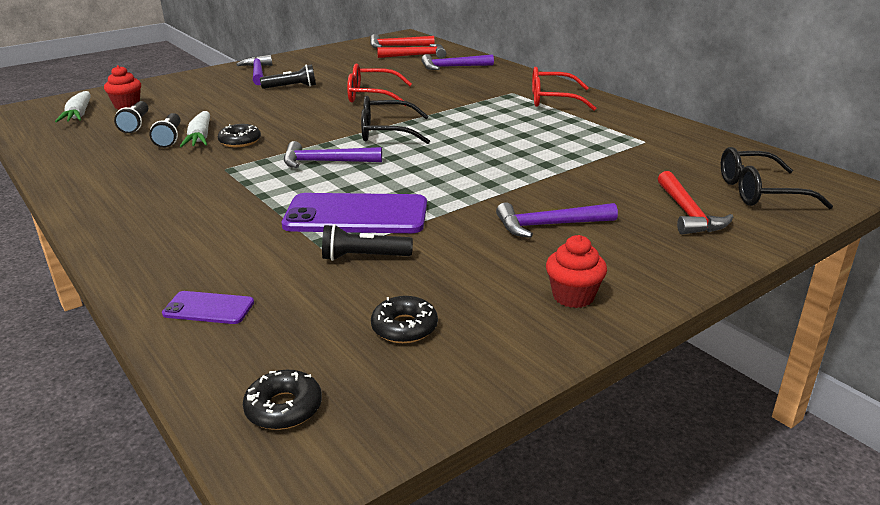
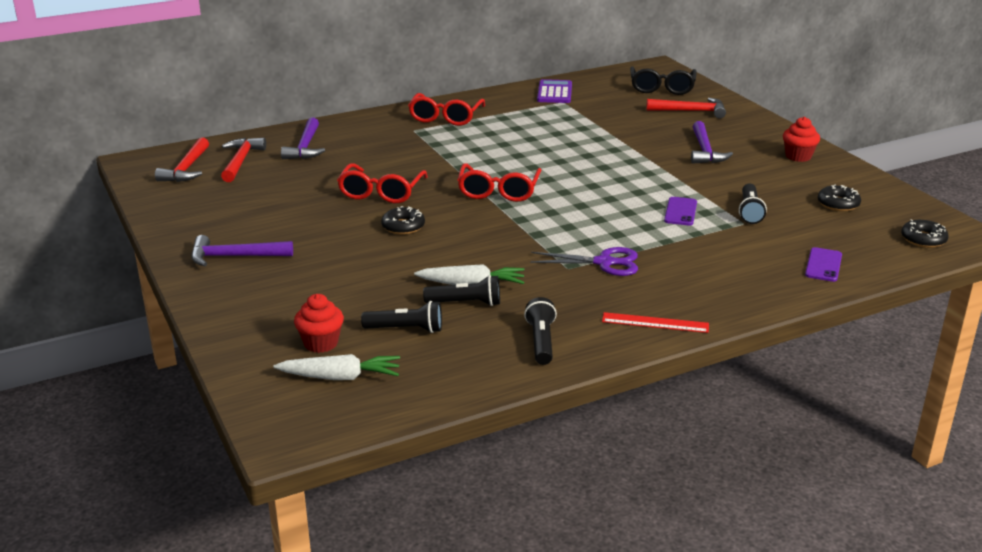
camera: 80 degrees left, 0 degrees up
(105, 210) = (655, 323): none -> red ruler
(233, 183) = (604, 263): none -> purple scissors
(240, 141) = (493, 262): black donut -> black donut (403, 226)
(291, 87) = (316, 235): black flashlight -> black flashlight (541, 341)
(325, 162) = (565, 221): purple hammer -> none
(356, 215) = (680, 211): purple phone -> purple phone, size x0.48
(386, 132) = (498, 191): black glasses -> red glasses
(671, 136) = (554, 92): none -> purple calculator

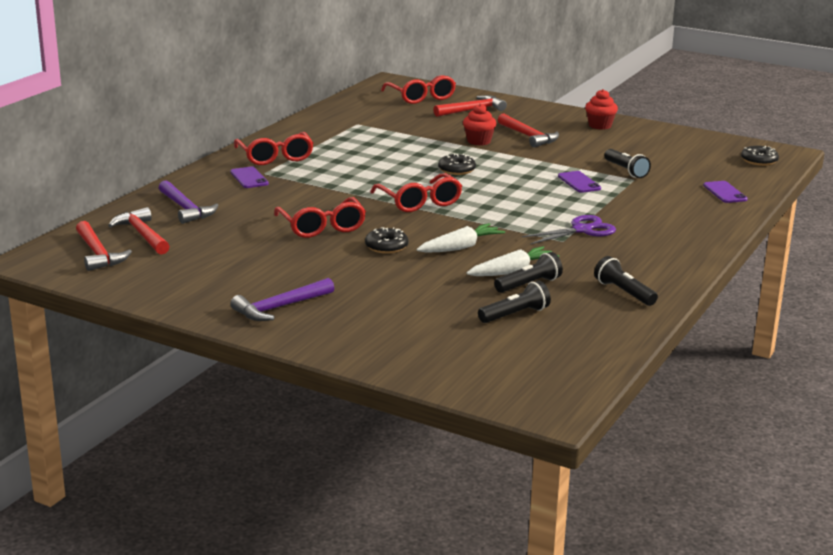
camera: 35 degrees left, 5 degrees down
(321, 343) = (467, 344): red cupcake -> red cupcake (478, 141)
(341, 377) = (523, 360): white carrot -> white carrot (460, 247)
(395, 131) = (249, 178): none -> purple phone
(554, 92) = (338, 118): purple calculator -> none
(655, 323) = (678, 258): red ruler -> none
(662, 88) = (421, 97): black glasses -> red glasses
(705, 151) = (529, 136): purple hammer -> red hammer
(838, 204) = (674, 151): black donut -> black donut (456, 170)

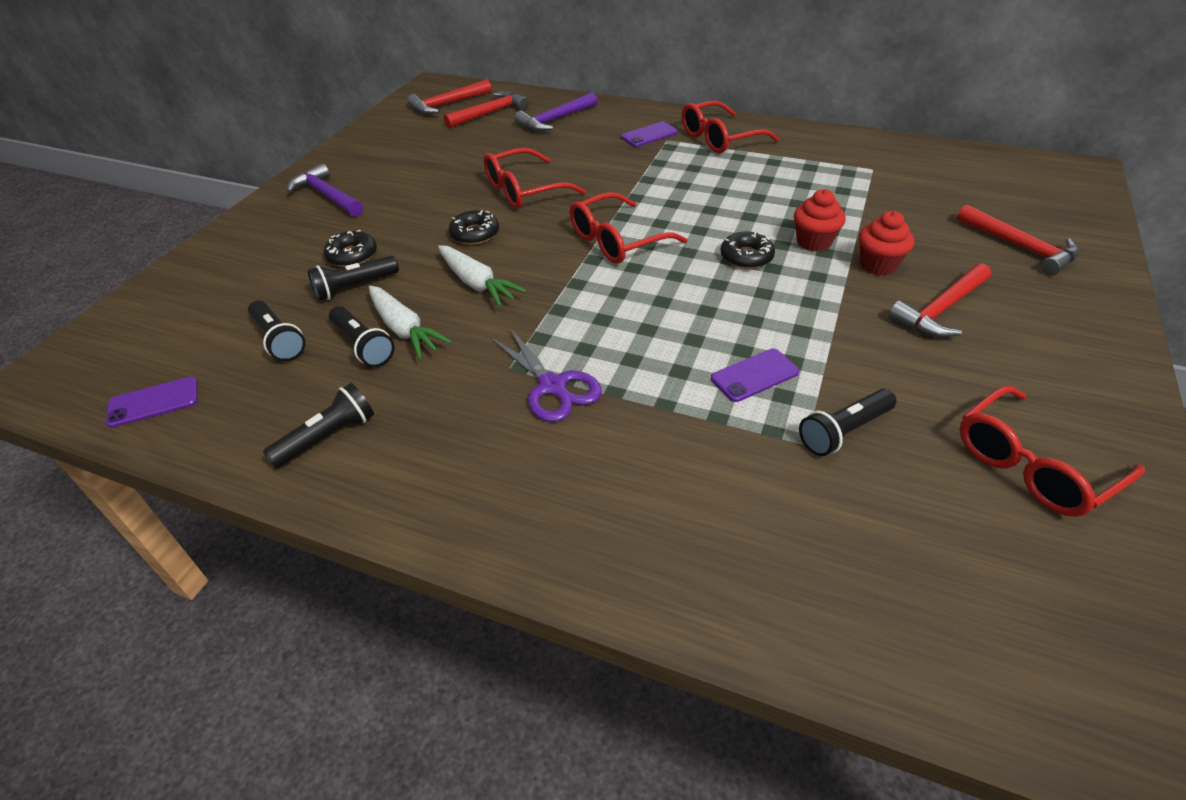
camera: 85 degrees right, 20 degrees up
(421, 97) = (1034, 200): red glasses -> red glasses (1032, 465)
(450, 290) = (354, 287): none -> black flashlight
(600, 126) = (1076, 391): red cupcake -> red cupcake (814, 242)
(725, 192) = (799, 589): purple phone -> purple phone (153, 402)
(759, 161) = (1060, 678): black donut -> black donut (352, 255)

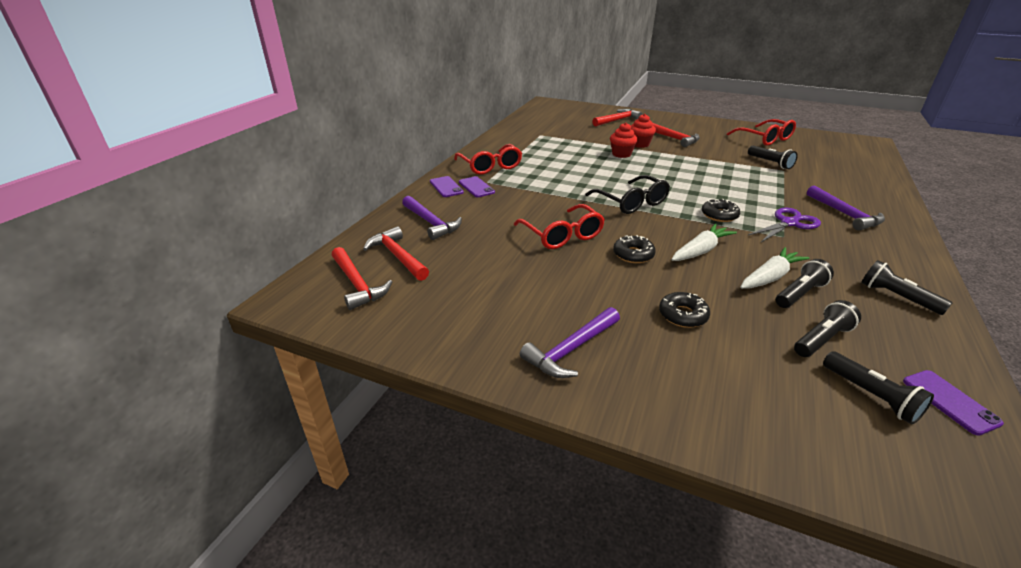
camera: 90 degrees left, 10 degrees down
(354, 287) = (730, 307): black flashlight -> black flashlight (871, 396)
(588, 473) = (845, 214): none -> purple hammer
(616, 241) = (631, 202): red glasses -> black glasses
(746, 257) = (640, 170): black donut -> black donut (719, 215)
(754, 375) = (744, 175): purple phone -> purple phone (446, 187)

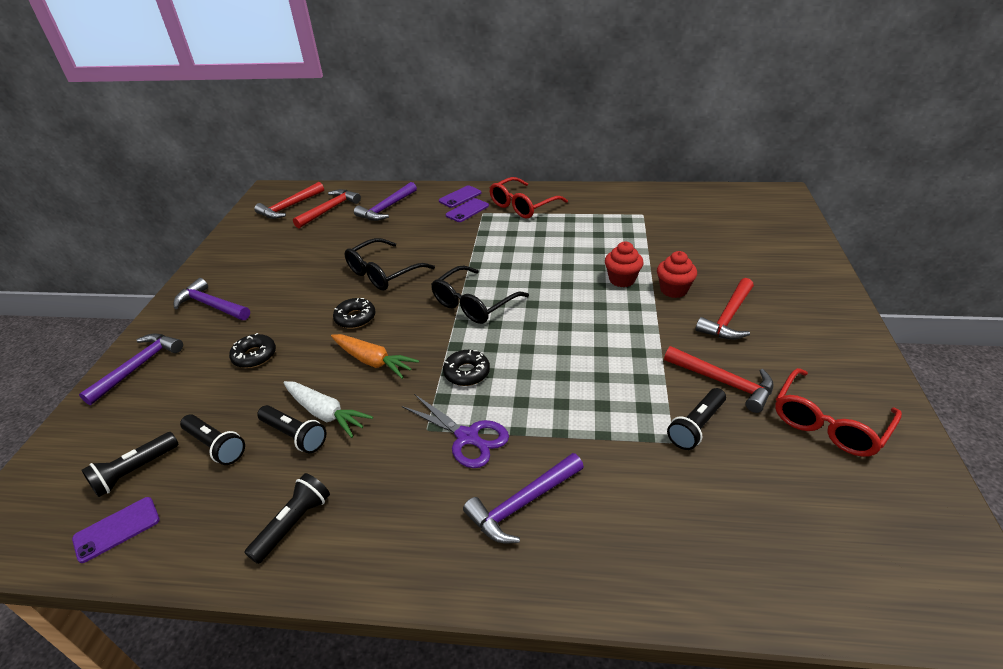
camera: 75 degrees right, 5 degrees up
(562, 235) = (383, 273): red glasses -> black glasses
(617, 120) = (763, 259): red hammer -> red hammer (724, 382)
(690, 411) = (139, 366): none -> purple hammer
(701, 250) = (373, 361): white carrot -> orange carrot

